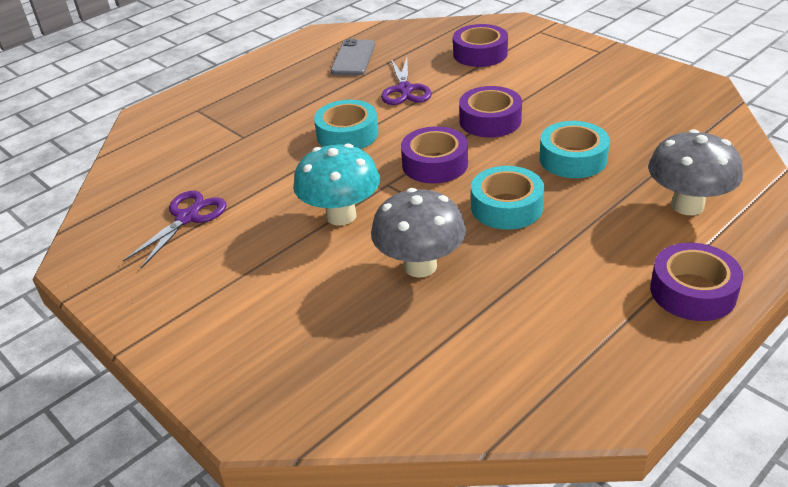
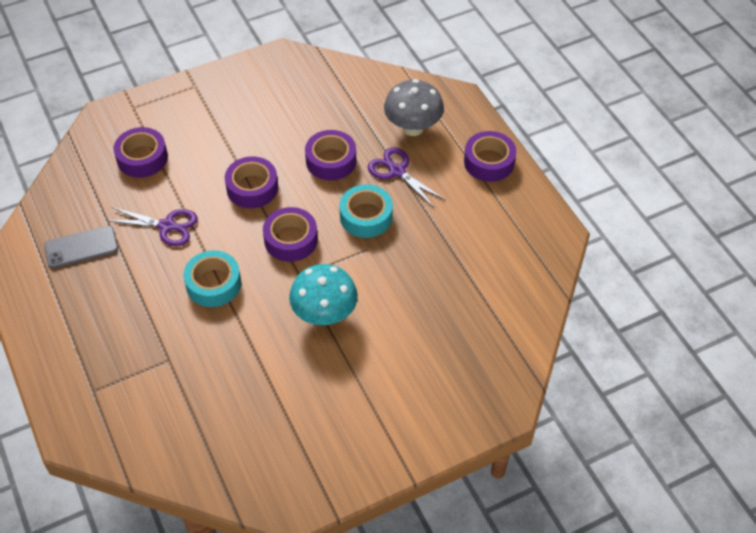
camera: 75 degrees left, 15 degrees up
(187, 218) = (271, 419): purple scissors -> purple scissors (397, 171)
(353, 58) = (81, 247): grey phone -> grey phone turned 45 degrees counterclockwise
(420, 266) = (405, 283): grey mushroom -> none
(573, 159) = (331, 161): turquoise tape -> purple tape

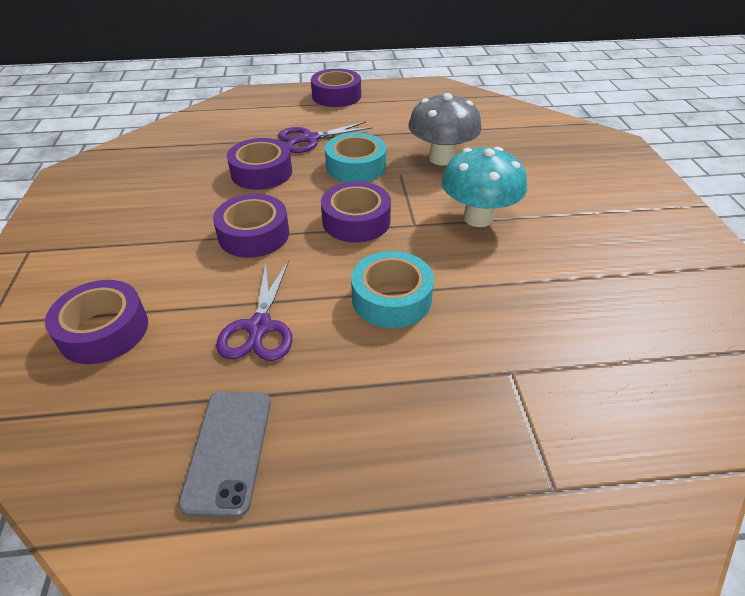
camera: 70 degrees left, 10 degrees down
(167, 226) = (259, 327): purple scissors -> purple scissors turned 150 degrees clockwise
(413, 128) = (262, 120): grey mushroom -> grey mushroom (441, 158)

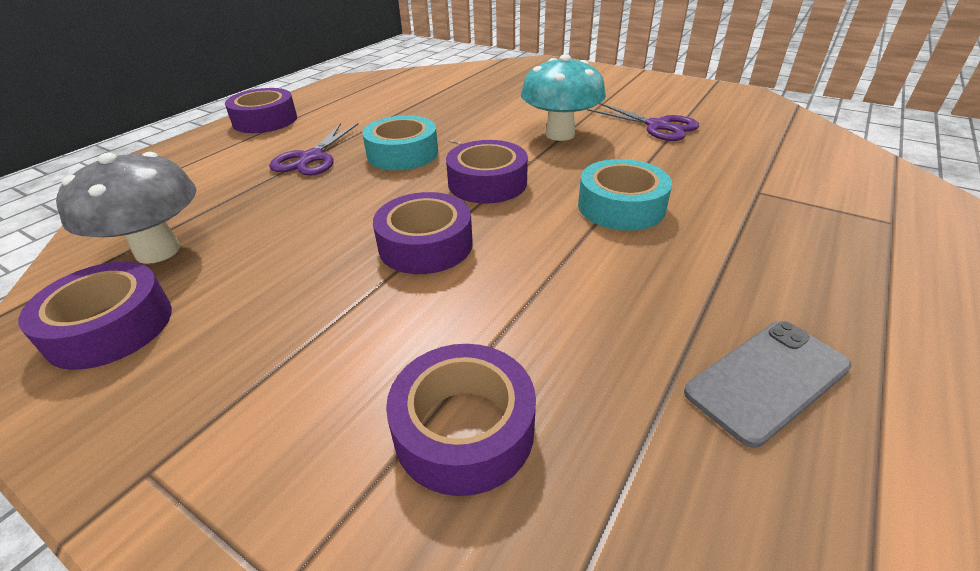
camera: 50 degrees left, 5 degrees down
(228, 450) = (767, 379): grey phone -> grey phone turned 75 degrees counterclockwise
(259, 327) = (588, 293): purple scissors -> purple scissors (657, 126)
(261, 172) = (320, 203): purple tape -> purple tape (110, 327)
(441, 158) = (457, 117): grey mushroom -> grey mushroom (158, 251)

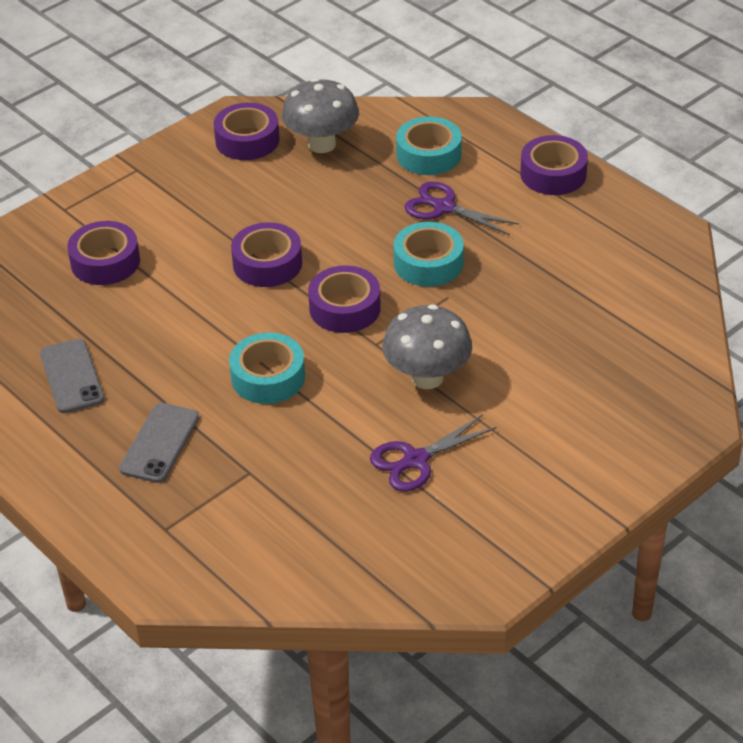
camera: 105 degrees right, 5 degrees up
(212, 177) = (428, 154): none -> turquoise tape
(560, 134) = (427, 377): turquoise mushroom -> grey mushroom
(790, 255) = (159, 443): none -> grey phone

